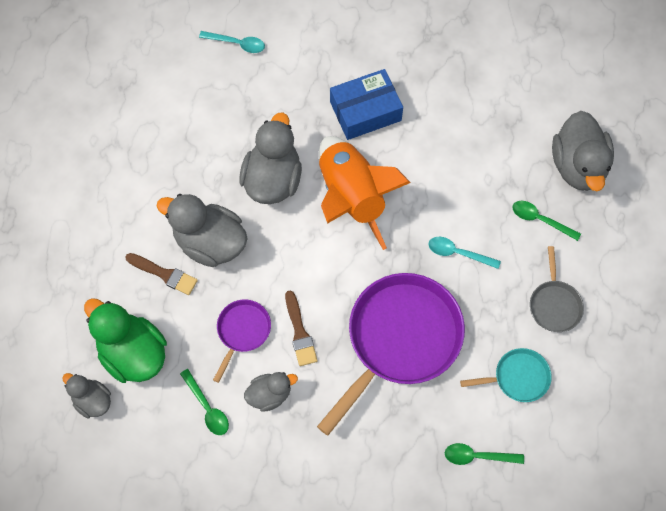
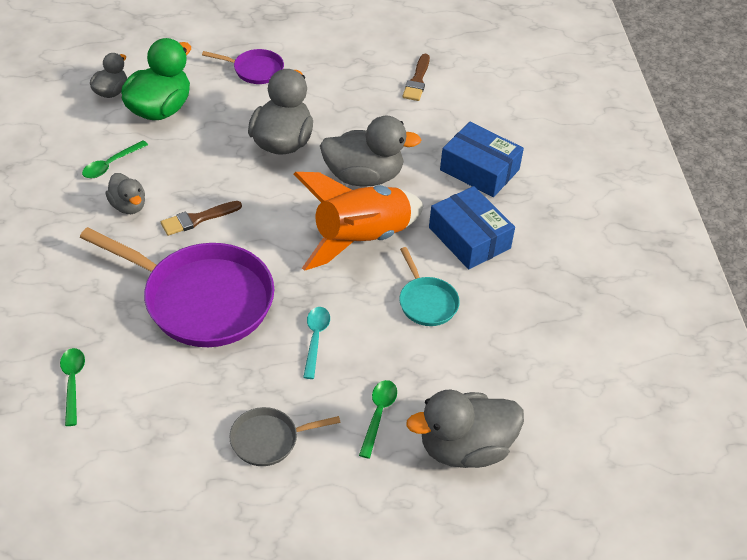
camera: 75 degrees right, 20 degrees down
(164, 274) = (242, 117): brown brush -> brown brush (417, 80)
(237, 44) = (511, 129): turquoise spoon -> none
(242, 331) = (192, 177): purple pan -> purple pan (255, 70)
(284, 83) = (479, 170): none -> blue box
(517, 377) = (170, 411): turquoise pan -> turquoise pan (426, 302)

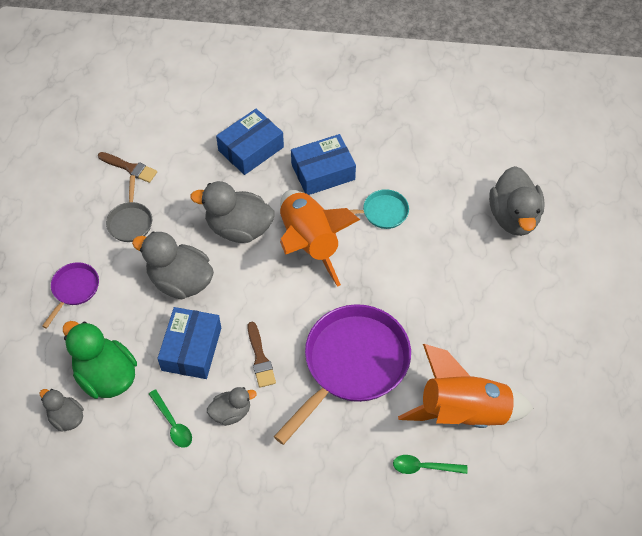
camera: 75 degrees left, 10 degrees up
(150, 416) = (463, 412): none -> orange rocket
(200, 164) = (191, 349): none -> blue box
(269, 440) = (494, 334): grey pan -> grey pan (130, 221)
(315, 339) = (406, 290): turquoise spoon -> none
(364, 176) = (239, 228): grey duck -> grey duck turned 90 degrees counterclockwise
(378, 415) = (480, 262): green spoon -> none

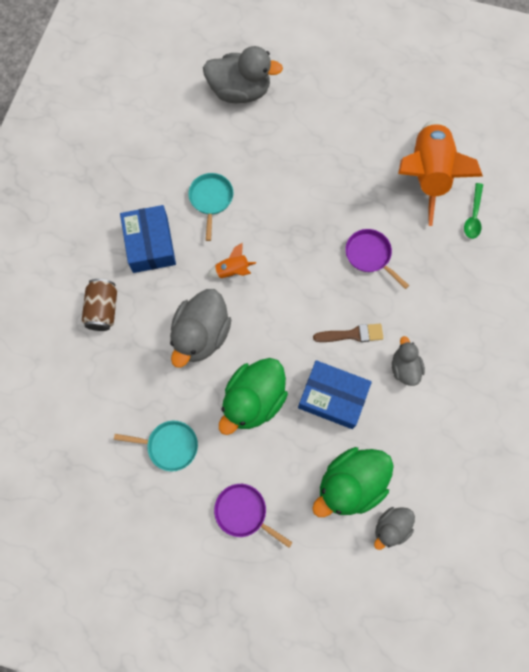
camera: 80 degrees left, 15 degrees up
(130, 168) = (96, 441): brown brush -> none
(130, 221) = (169, 445): grey pan -> turquoise pan
(172, 424) = (409, 423): green spoon -> none
(180, 281) = (253, 400): grey duck -> green duck
(251, 149) = (103, 310): blue box -> brown can
(309, 243) = (232, 271): orange rocket -> orange rocket, size x0.41
(352, 364) = (370, 255): purple pan -> purple pan, size x0.48

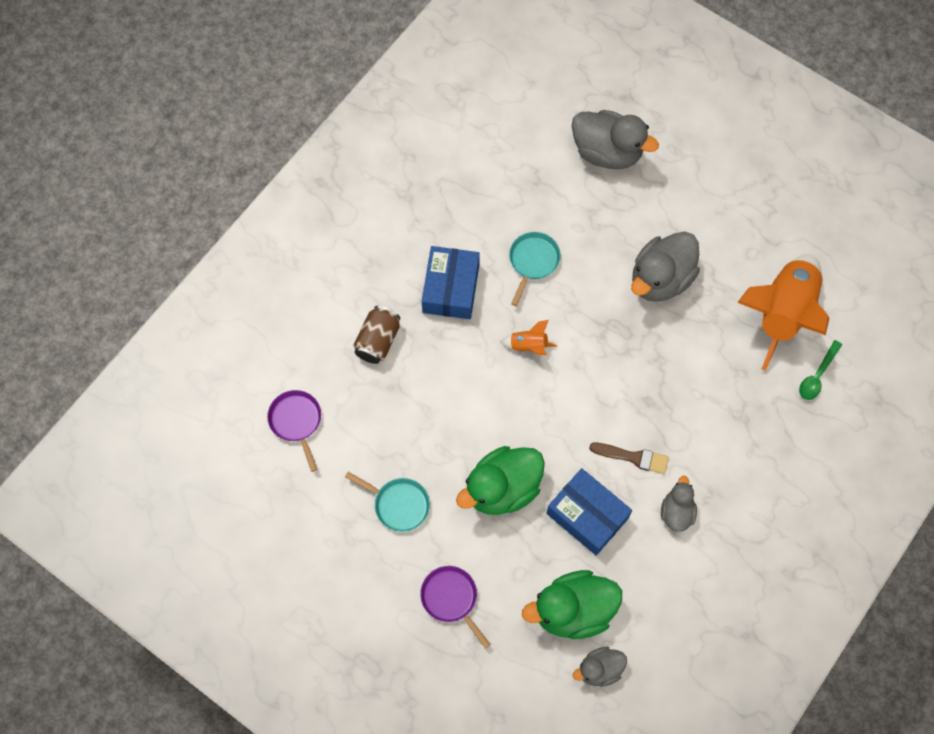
camera: 20 degrees right, 5 degrees down
(201, 335) = (471, 402): grey duck -> grey duck (660, 279)
(370, 255) = (684, 380): purple pan -> purple pan (296, 422)

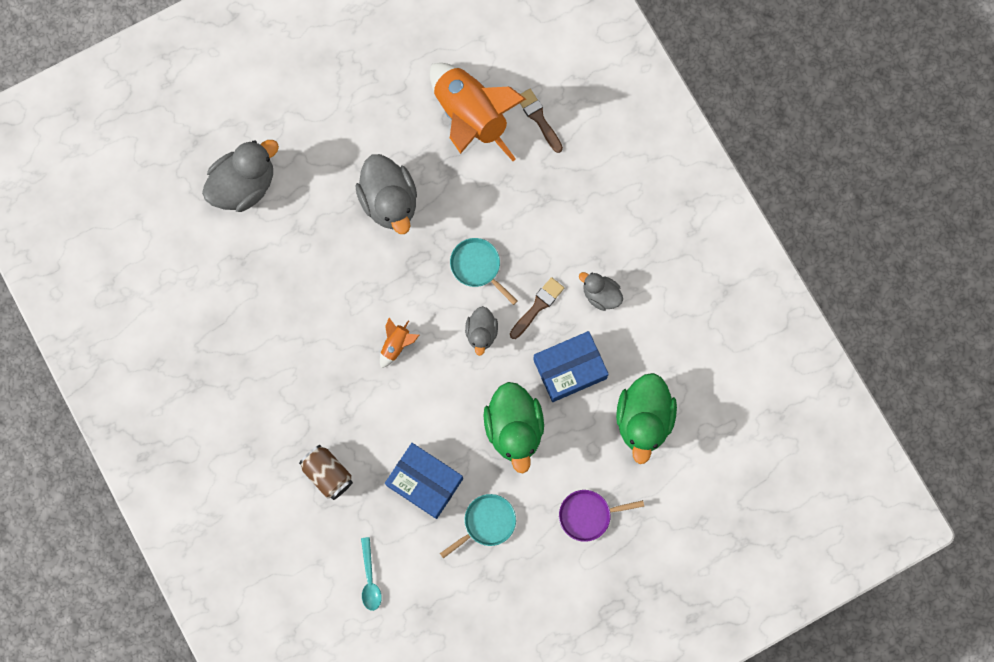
camera: 65 degrees left, 10 degrees up
(296, 422) = (370, 579): purple pan -> turquoise spoon
(451, 288) = (308, 387): blue box -> blue box (424, 482)
(532, 262) = (318, 303): turquoise pan -> turquoise pan (478, 267)
(599, 670) = (700, 422): grey duck -> grey duck (481, 333)
(817, 375) = (539, 118): green spoon -> brown brush

